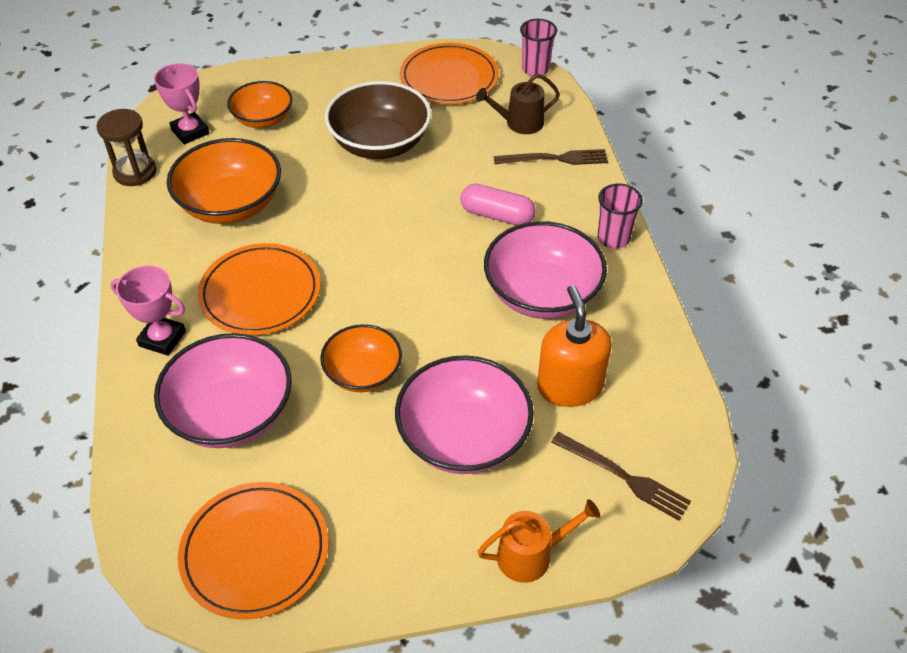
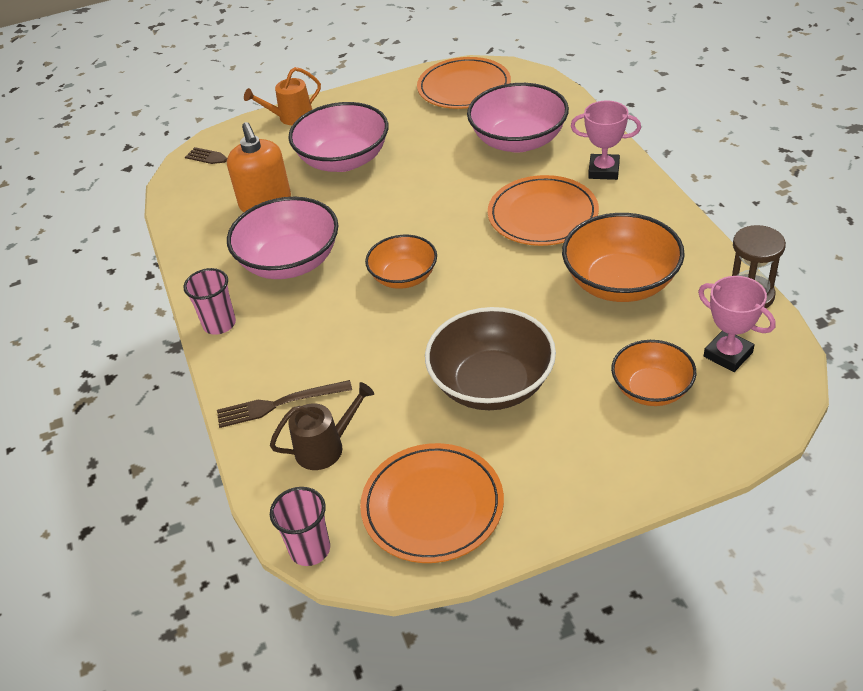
camera: 175 degrees right, 5 degrees down
(363, 373) = (430, 180): orange bowl -> orange bowl (404, 277)
(497, 215) = (339, 325): pink capsule -> none

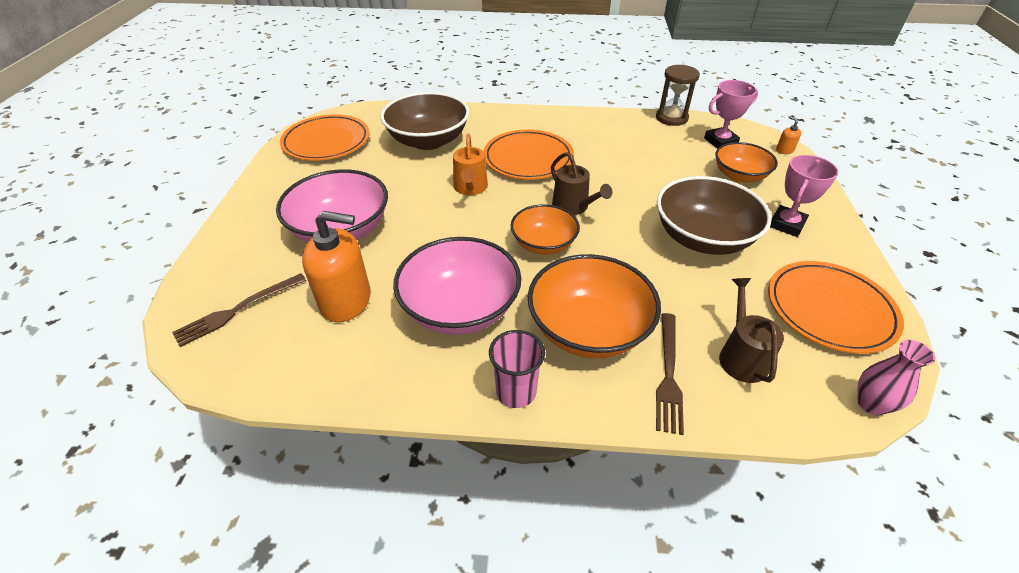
camera: 70 degrees left, 0 degrees up
(291, 117) = (225, 244): orange watering can -> orange watering can (470, 188)
(310, 549) = (871, 404): pink cup -> pink vase
(478, 276) = (573, 207): none -> brown watering can
(518, 141) = (428, 141): pink bowl -> brown bowl
(603, 170) = (503, 122): pink trophy -> pink trophy (786, 224)
(620, 282) = (627, 153): orange bowl -> orange bowl (588, 329)
(763, 422) = (784, 150): none -> orange soap dispenser

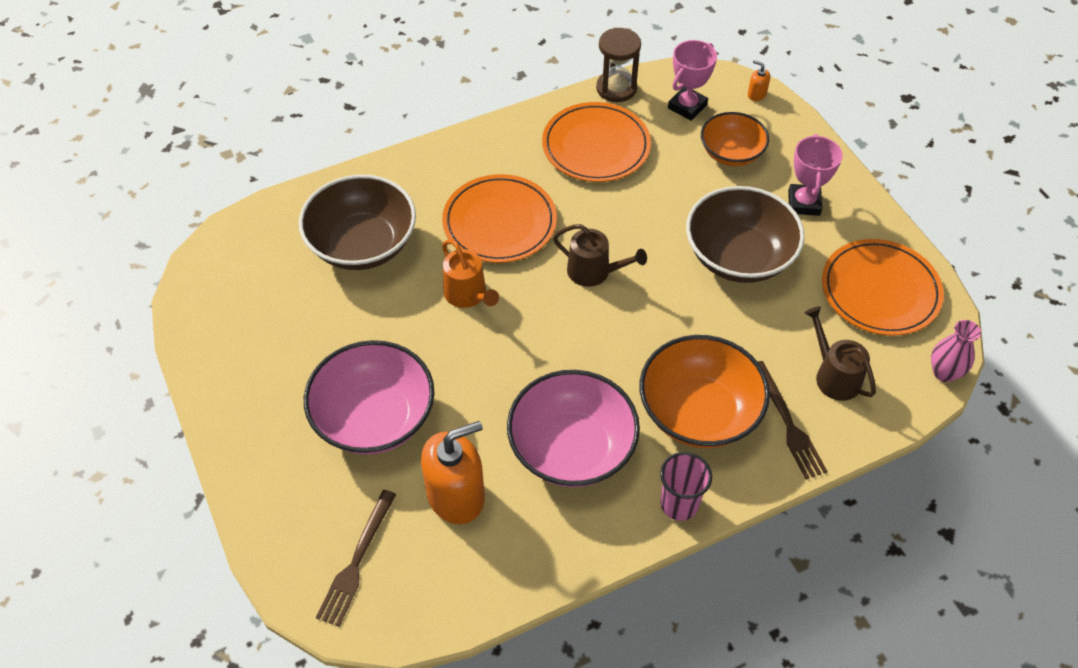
camera: 30 degrees left, 10 degrees up
(326, 141) = (235, 301): orange plate -> orange plate (596, 146)
(543, 244) = (596, 335): orange bowl -> none

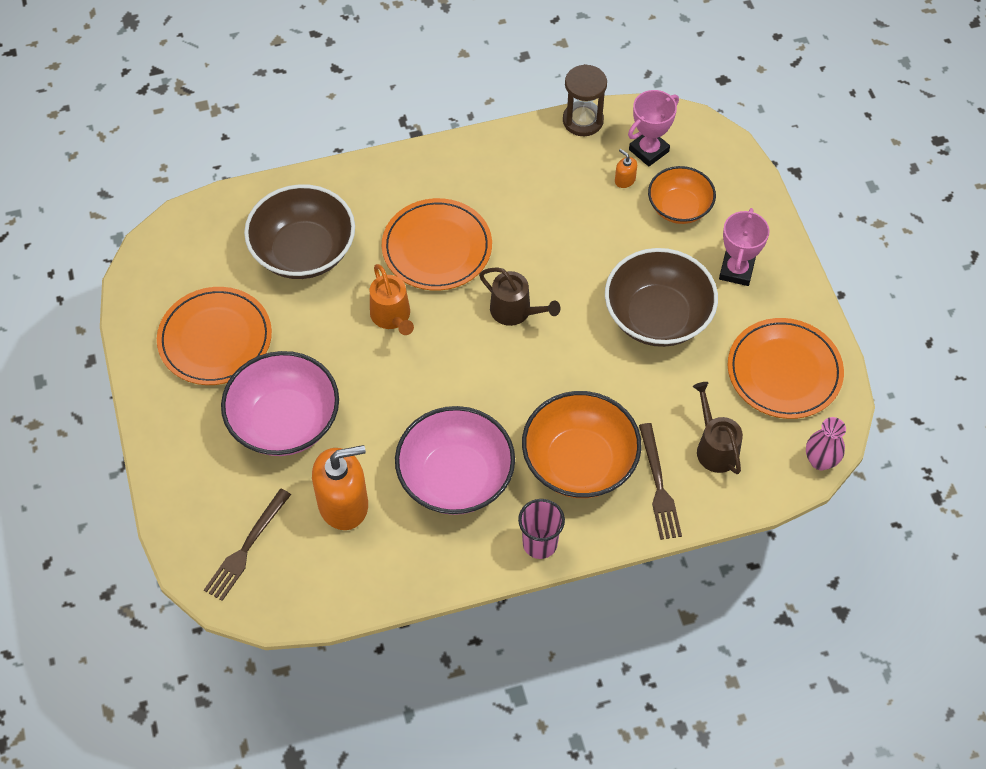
camera: 10 degrees right, 5 degrees up
(596, 146) = (547, 181): orange plate -> orange plate (215, 339)
(756, 94) = (722, 146): orange soap dispenser -> orange soap dispenser (625, 180)

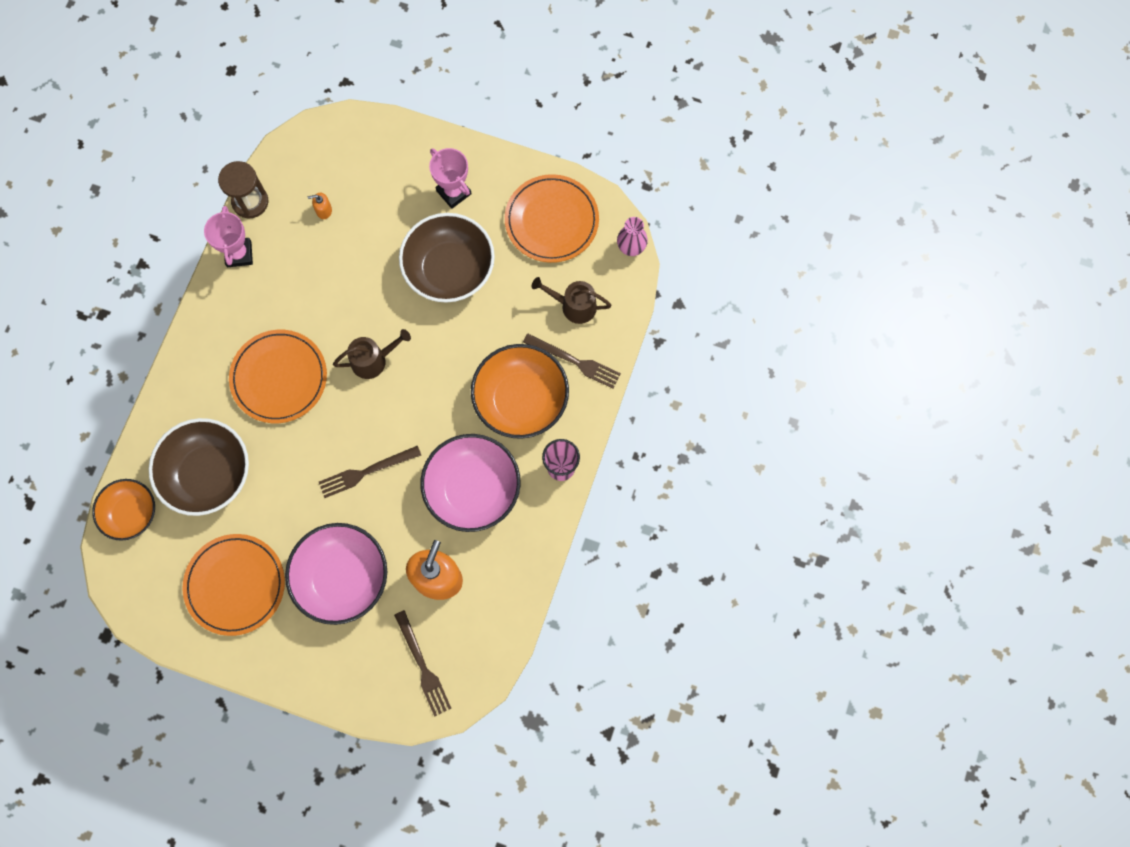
camera: 55 degrees left, 15 degrees up
(392, 316) = (313, 447): orange watering can -> none
(402, 375) = (366, 472): none -> brown fork
(649, 150) = (312, 176): pink trophy -> pink trophy (239, 254)
(679, 207) = (375, 191): orange bowl -> orange bowl (131, 513)

